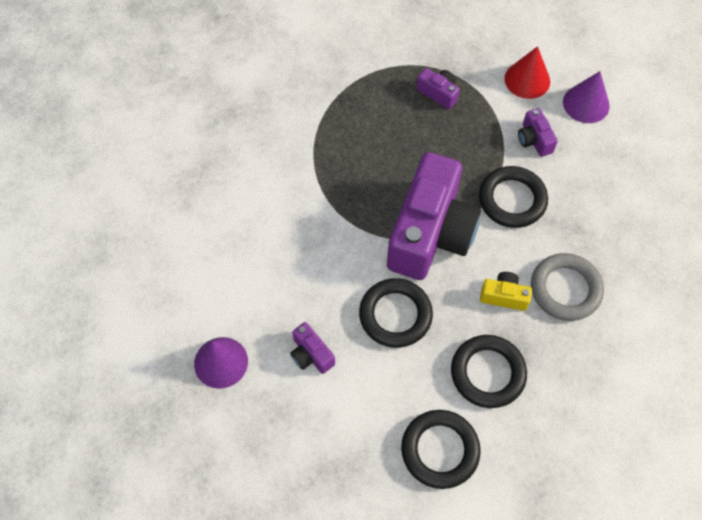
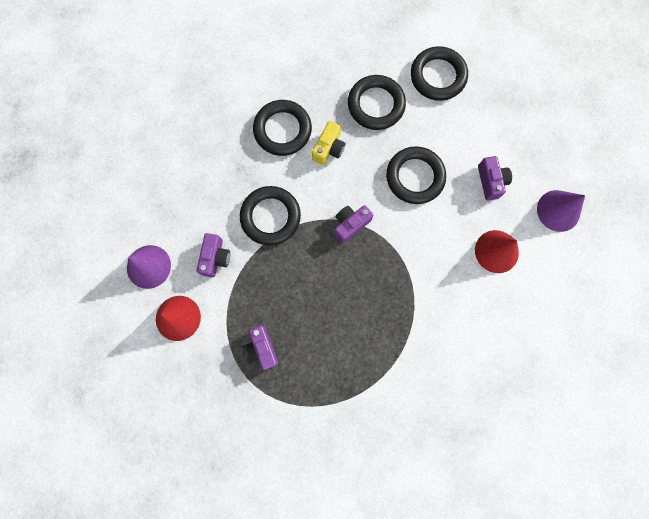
camera: 150 degrees left, 15 degrees up
(268, 284) = (496, 251): none -> red cone
(430, 233) = (350, 224): purple camera -> purple camera, size x0.41
(504, 296) = (329, 148): yellow camera -> yellow camera turned 105 degrees counterclockwise
(565, 289) = (282, 130): grey ring -> black ring

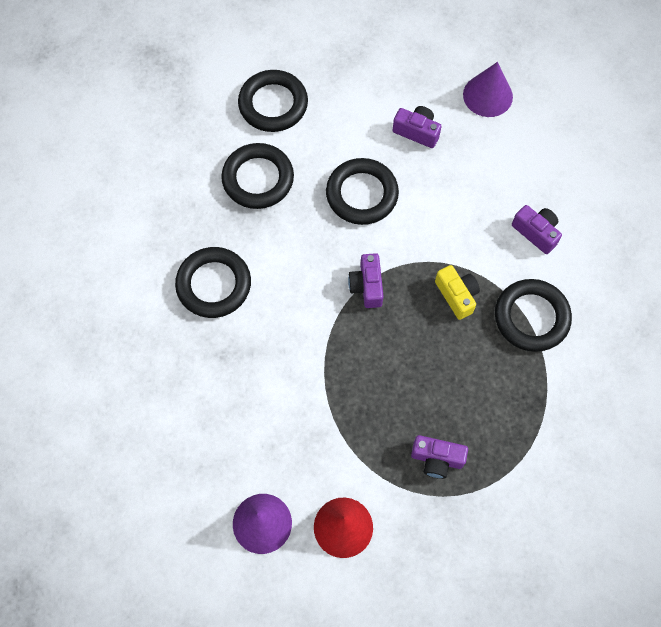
camera: 55 degrees left, 10 degrees down
(215, 258) = (304, 444): purple camera -> purple camera (536, 232)
(270, 217) = (300, 358): black ring -> black ring (531, 317)
(329, 148) = (270, 253): yellow camera -> yellow camera (457, 295)
(496, 251) = (489, 173): red cone -> none

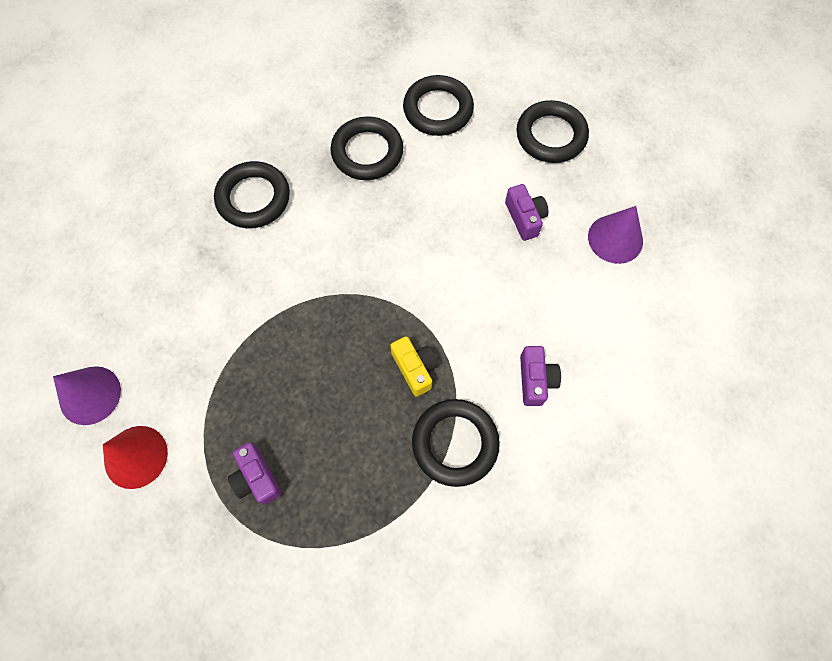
camera: 45 degrees right, 0 degrees up
(362, 194) = (429, 227): black ring -> black ring (551, 135)
(367, 286) = (356, 297): purple camera -> none
(457, 295) = (415, 368): yellow camera -> yellow camera turned 45 degrees counterclockwise

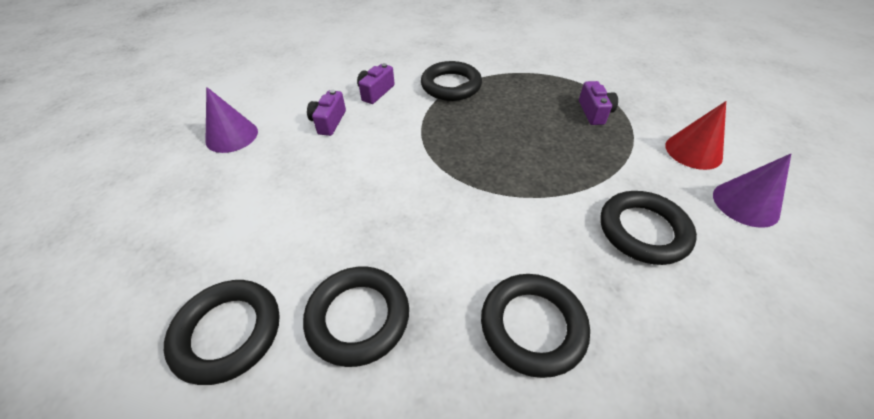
camera: 150 degrees left, 20 degrees down
(415, 368) = (450, 123): yellow camera -> none
(525, 218) = (276, 177): purple camera -> purple camera (329, 122)
(551, 135) = (163, 235): black ring -> black ring (643, 231)

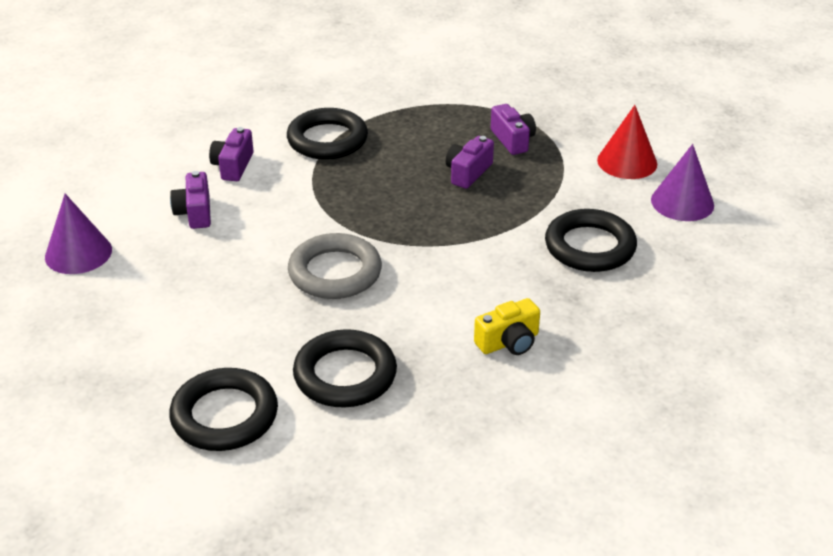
camera: 20 degrees left, 10 degrees down
(403, 199) = (335, 272): none -> grey ring
(532, 326) = (509, 342): black ring -> yellow camera
(549, 132) = (468, 173): none -> purple camera

